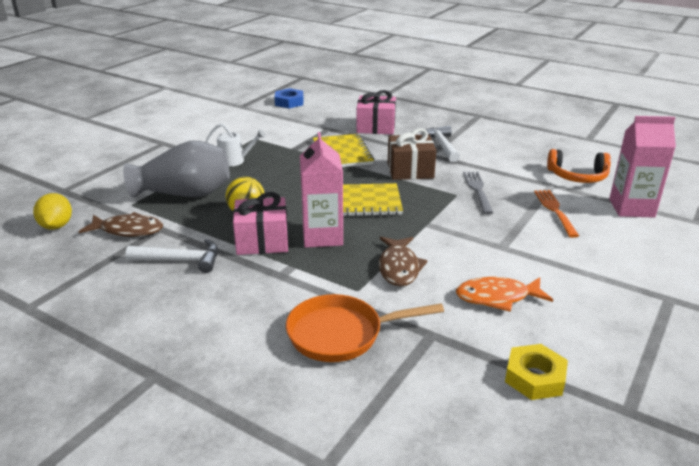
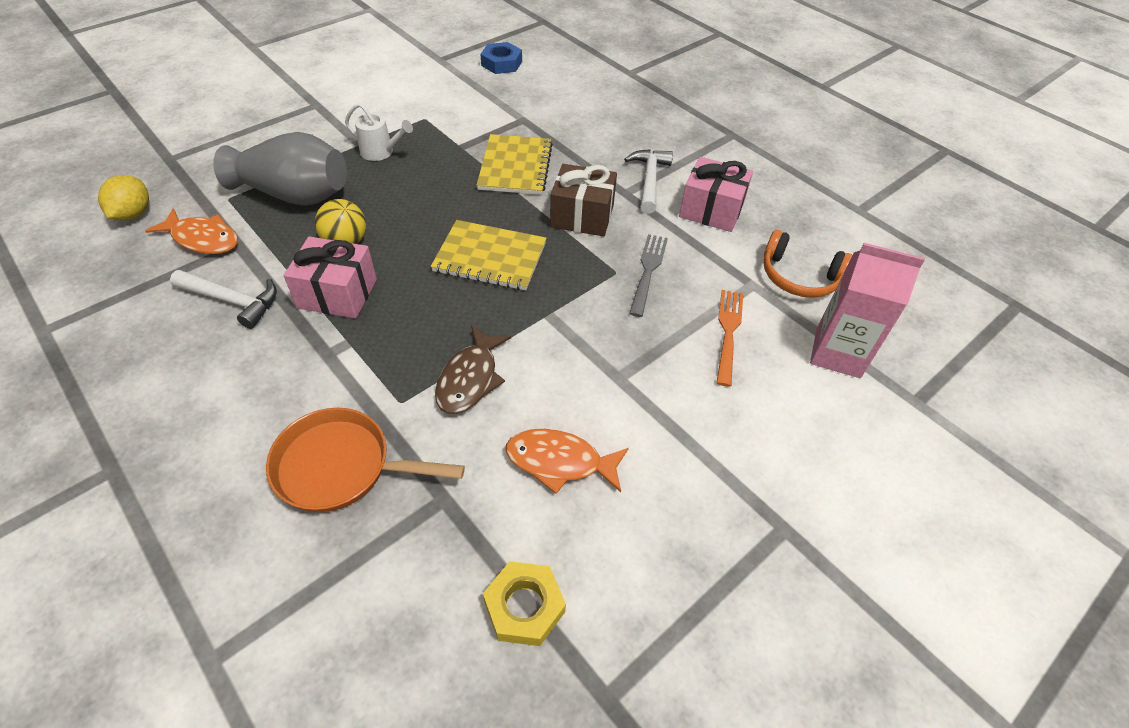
camera: 15 degrees right, 20 degrees up
(128, 230) = (203, 239): brown fish -> orange fish
(322, 236) = (410, 303): pink carton -> none
(376, 127) = (584, 129): pink gift -> pink gift (711, 210)

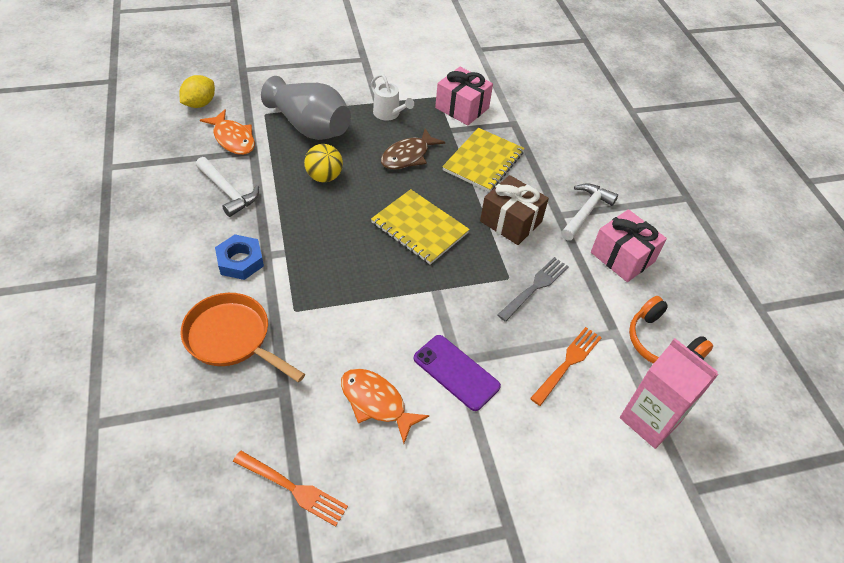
camera: 25 degrees right, 0 degrees up
(337, 293) = (297, 213): pink gift -> pink gift (462, 108)
(470, 379) = (350, 314): brown fish -> brown fish (408, 156)
(501, 63) = (526, 68): blue nut -> blue nut (240, 261)
(524, 606) = (292, 488): yellow nut -> orange fork
(625, 390) = (456, 372): none -> purple phone

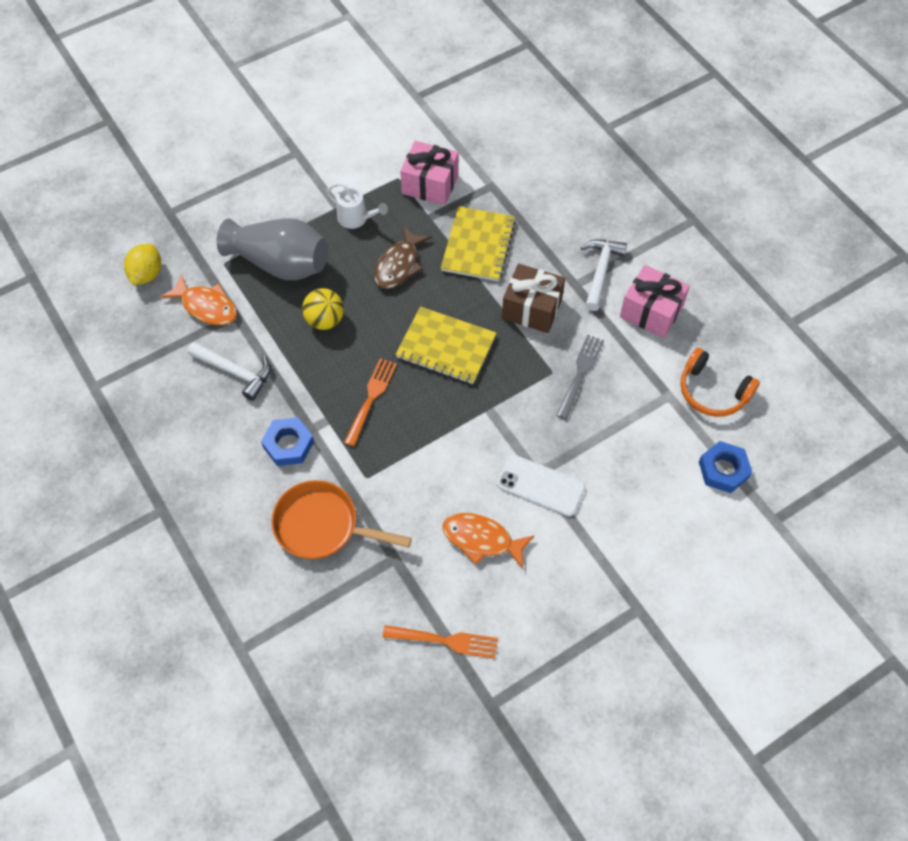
camera: 15 degrees left, 10 degrees up
(456, 372) = (540, 485): purple phone -> white phone
(567, 364) = (636, 441): orange fork -> orange fork (371, 399)
(649, 420) = (723, 470): pink carton -> blue nut

